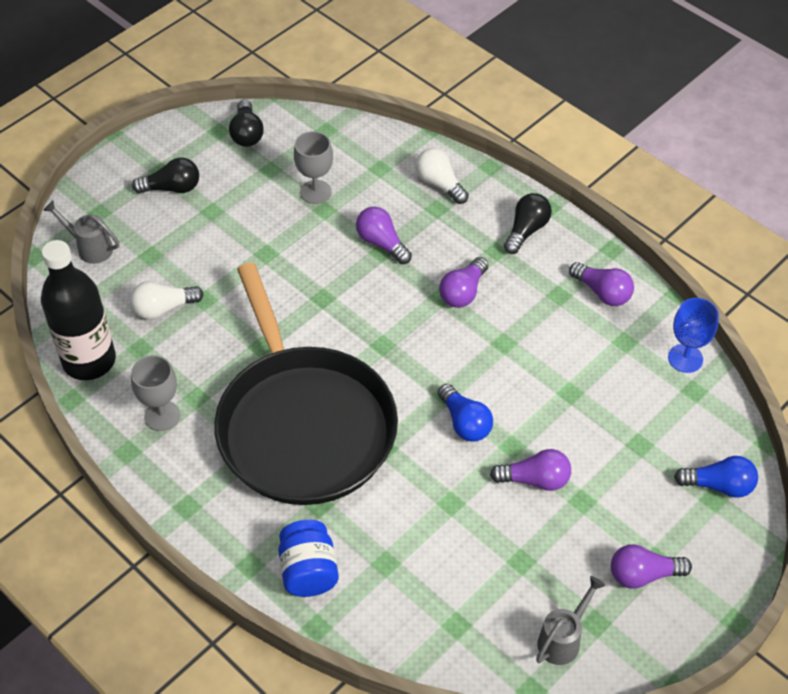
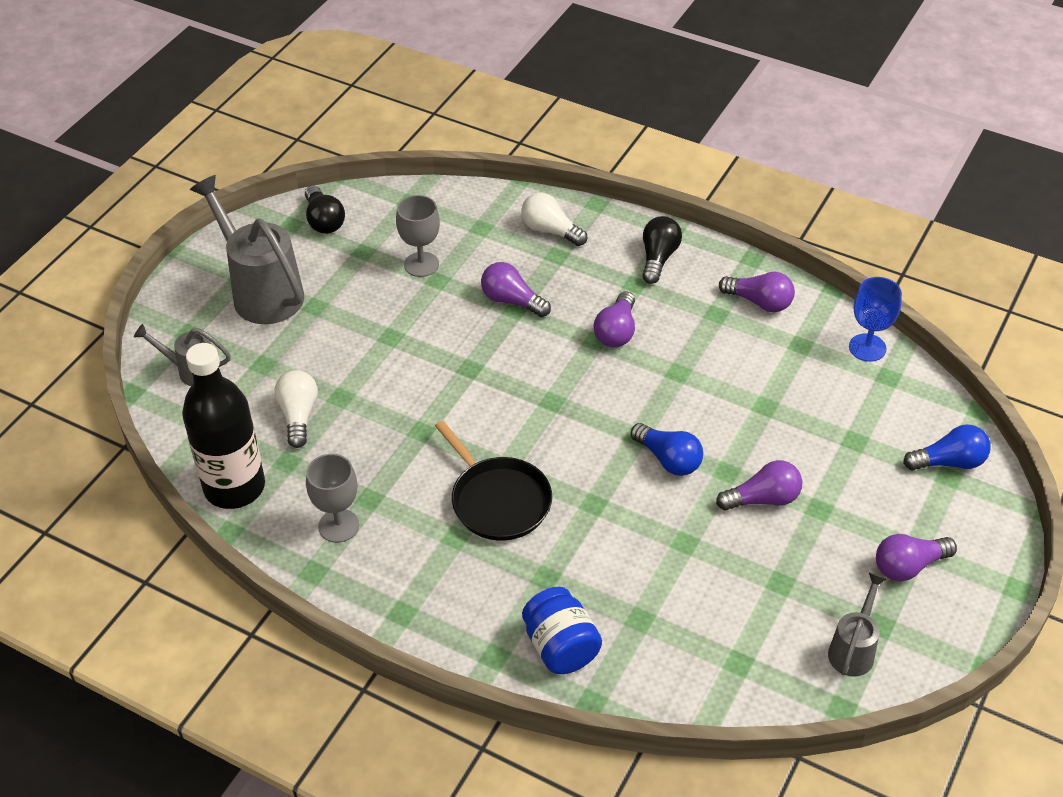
camera: 15 degrees left, 5 degrees down
(163, 308) = (298, 415): white light bulb -> white light bulb turned 120 degrees clockwise
(172, 188) = (261, 291): black light bulb -> grey watering can
(303, 425) = (498, 500): black pan -> black pan, size x0.50

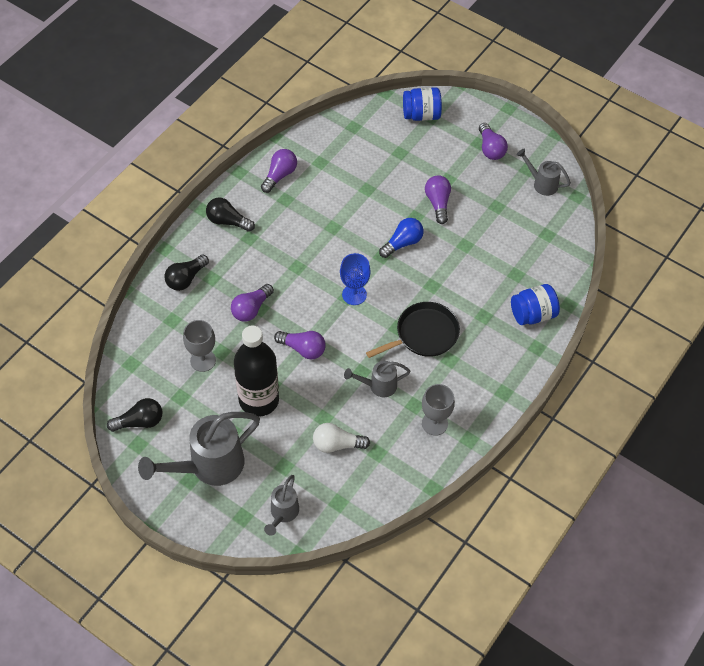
camera: 85 degrees left, 10 degrees up
(234, 487) = (395, 485): black bottle -> black bottle (259, 400)
(399, 453) = (378, 386): none -> grey watering can
(550, 230) = (186, 279): white light bulb -> black light bulb
(616, 331) = (291, 254): purple light bulb -> purple light bulb (303, 349)
(867, 348) = (328, 131): blue goblet -> blue goblet (354, 294)
(949, 462) = (421, 115): blue light bulb -> blue jar

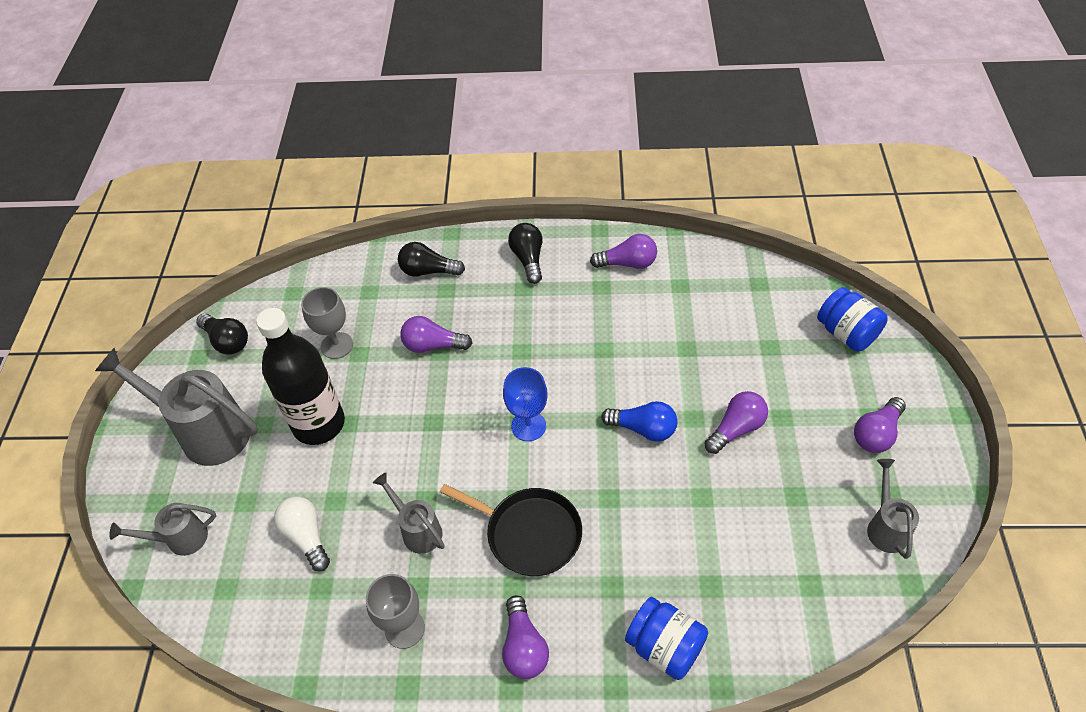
camera: 60 degrees right, 5 degrees down
(303, 349) = (415, 423): purple light bulb -> purple light bulb (524, 647)

